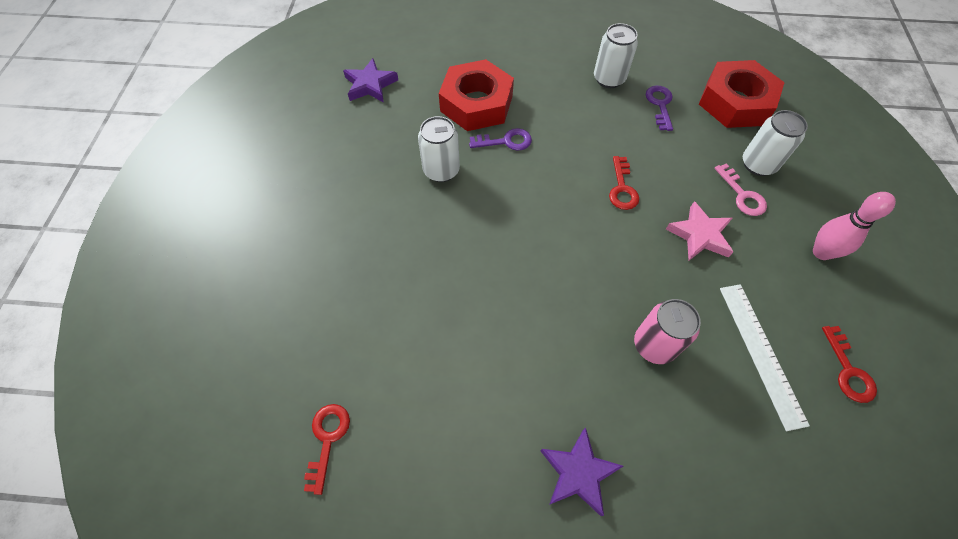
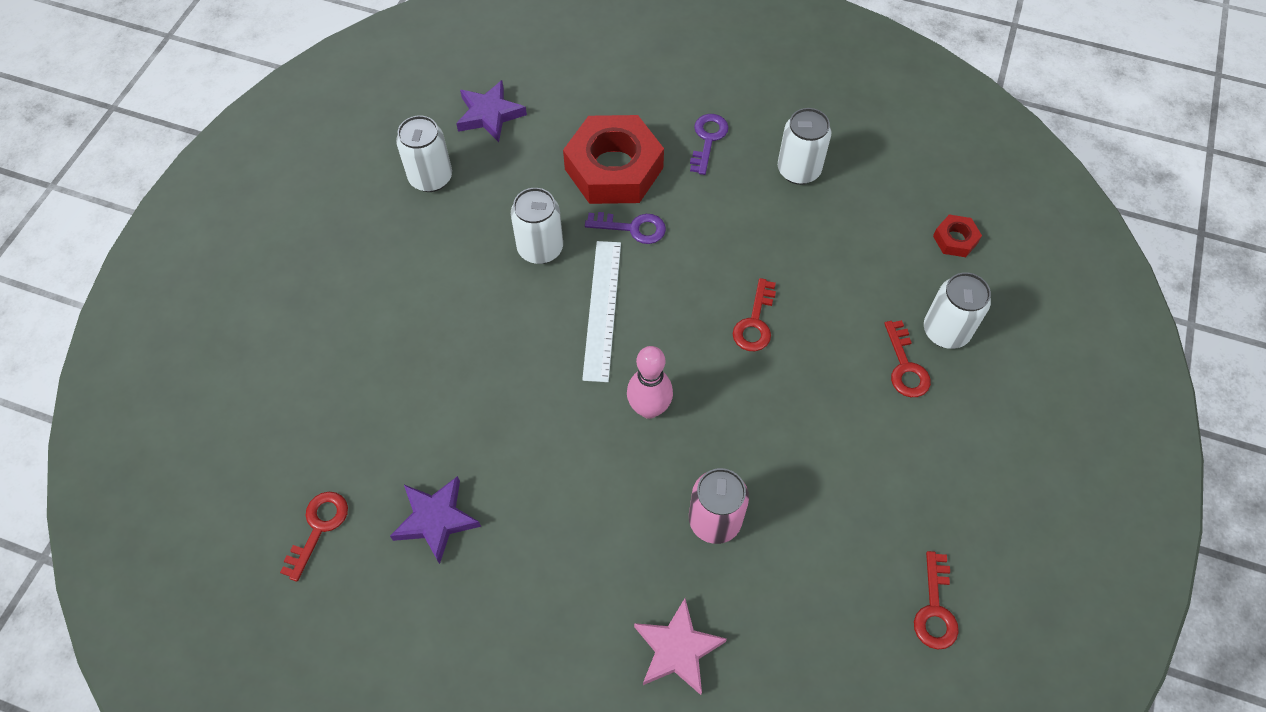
camera: 15 degrees right, 0 degrees up
(339, 137) = (431, 178): none -> white can
(578, 473) = (573, 634): purple star -> purple star (436, 520)
(660, 105) = (851, 221): purple key -> purple key (708, 139)
(700, 235) = (827, 404): pink star -> pink star (677, 649)
(735, 102) = (955, 239): red nut -> red nut, size x0.43
(742, 195) = (905, 366): pink key -> red key
(761, 353) = (838, 562): white ruler -> white ruler (602, 309)
(821, 252) = (973, 463): pink bowling pin -> pink bowling pin (649, 408)

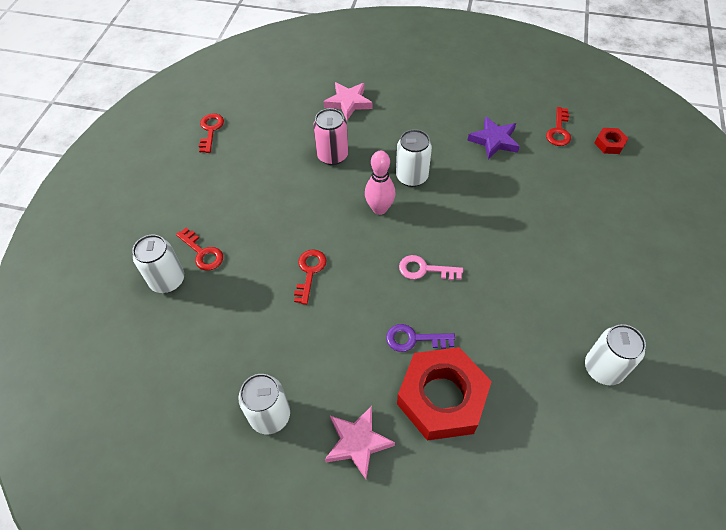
camera: 175 degrees right, 5 degrees down
(490, 114) = (579, 449): purple star -> none
(540, 248) = (485, 312): white can -> white can (412, 177)
(602, 309) = (424, 269): white ruler -> pink key
(708, 139) = (357, 442): purple key -> pink star
(905, 366) = (202, 253): red key -> red key turned 150 degrees clockwise
(955, 239) = (140, 358): red nut -> red nut (609, 144)

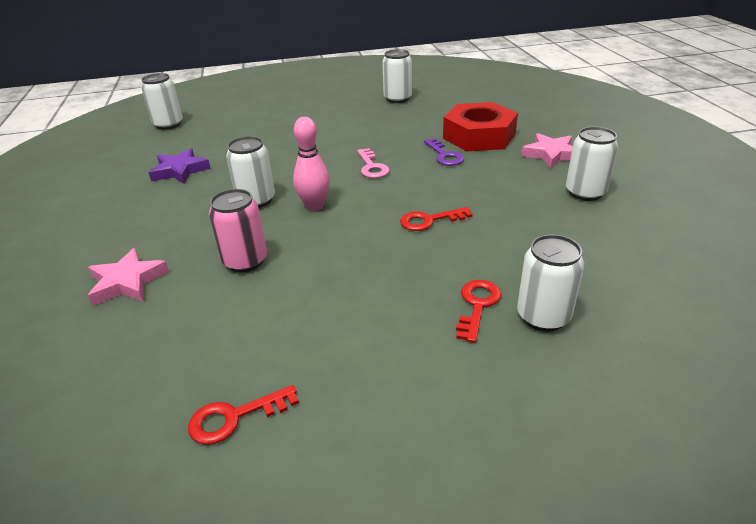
camera: 115 degrees left, 20 degrees down
(559, 131) = (155, 145): red key -> none
(609, 144) = (168, 124): red nut -> white can

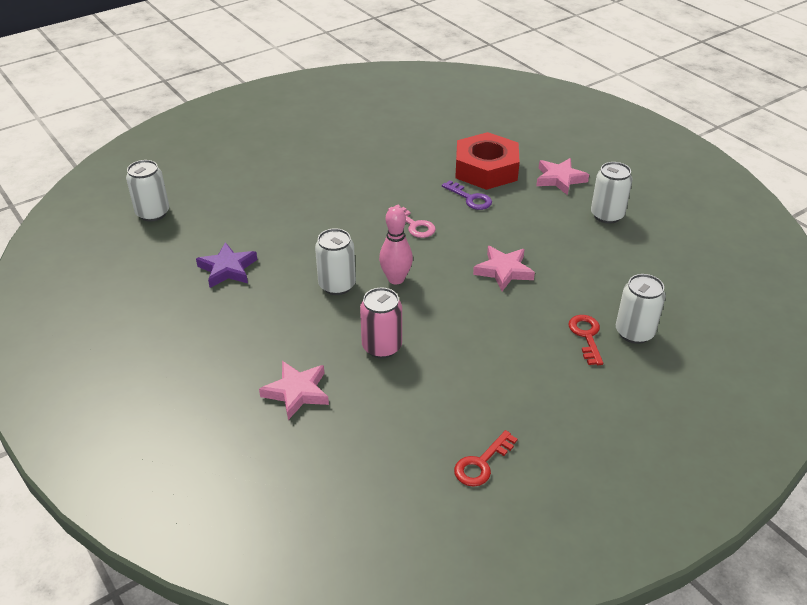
camera: 25 degrees left, 5 degrees up
(397, 99) = (376, 133): white can -> none
(429, 220) = (504, 271): red key -> pink star

